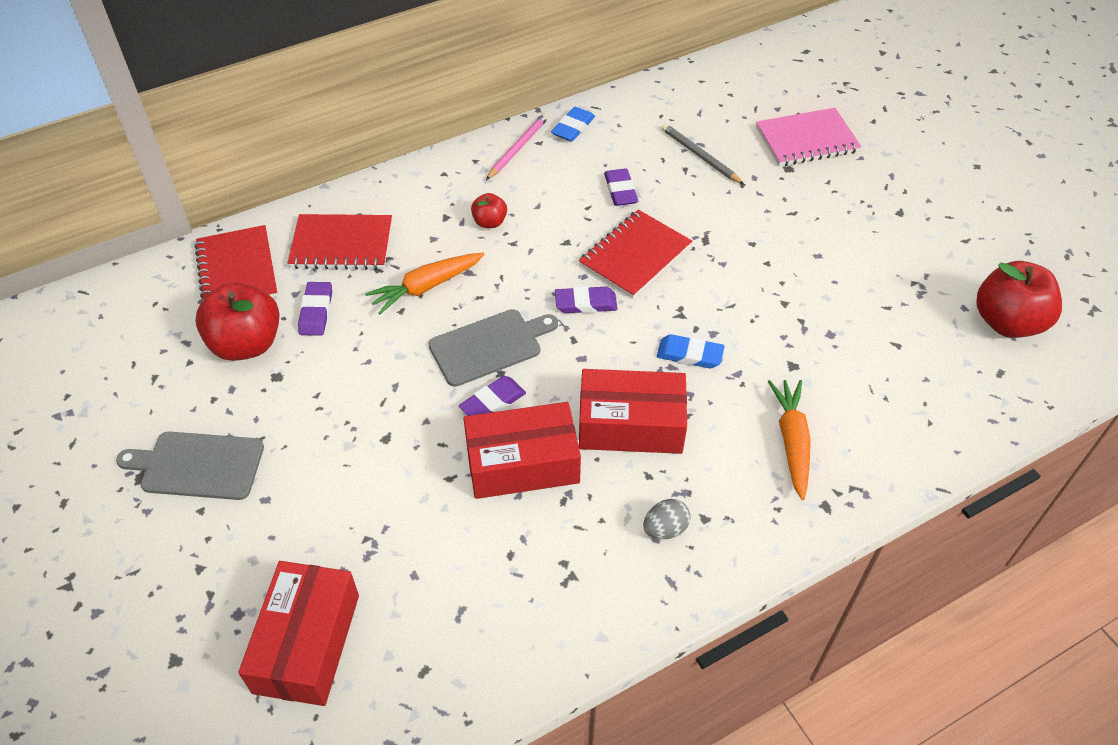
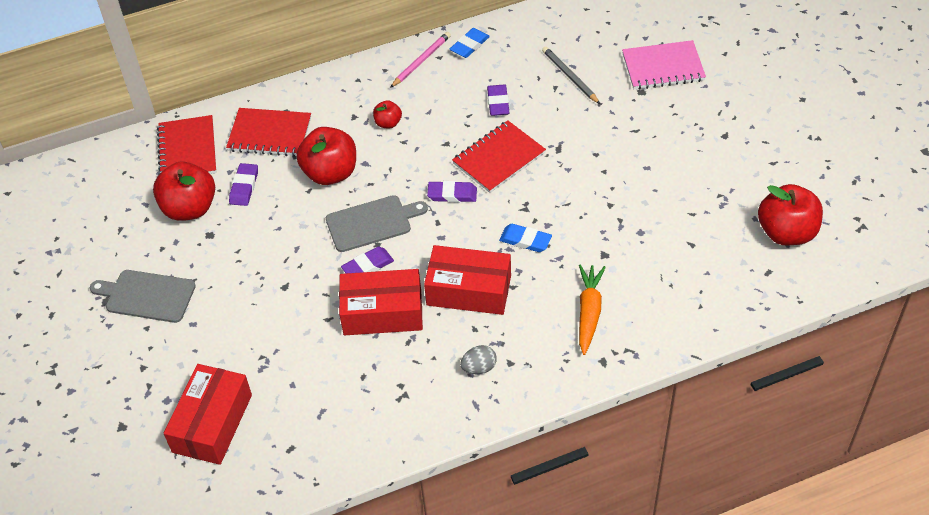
camera: 10 degrees right, 0 degrees up
(426, 287) = (330, 173): orange carrot -> red apple

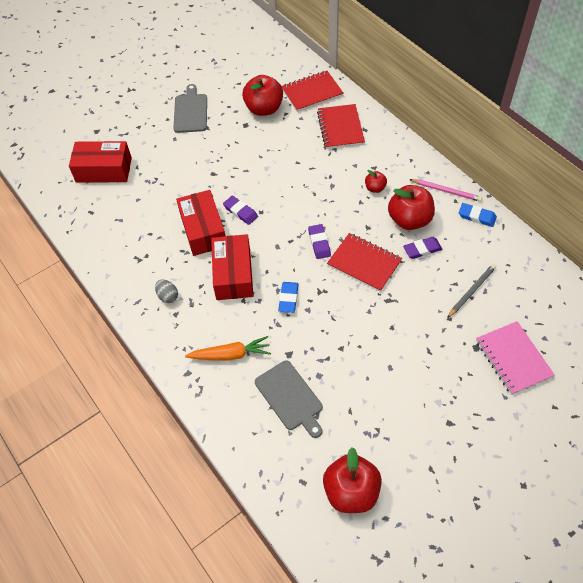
camera: 75 degrees right, 5 degrees up
(244, 187) = (290, 129): purple eraser -> none
(330, 173) = (316, 169): red apple -> red apple (409, 220)
(372, 223) = (279, 204): grey cutting board -> grey cutting board (290, 397)

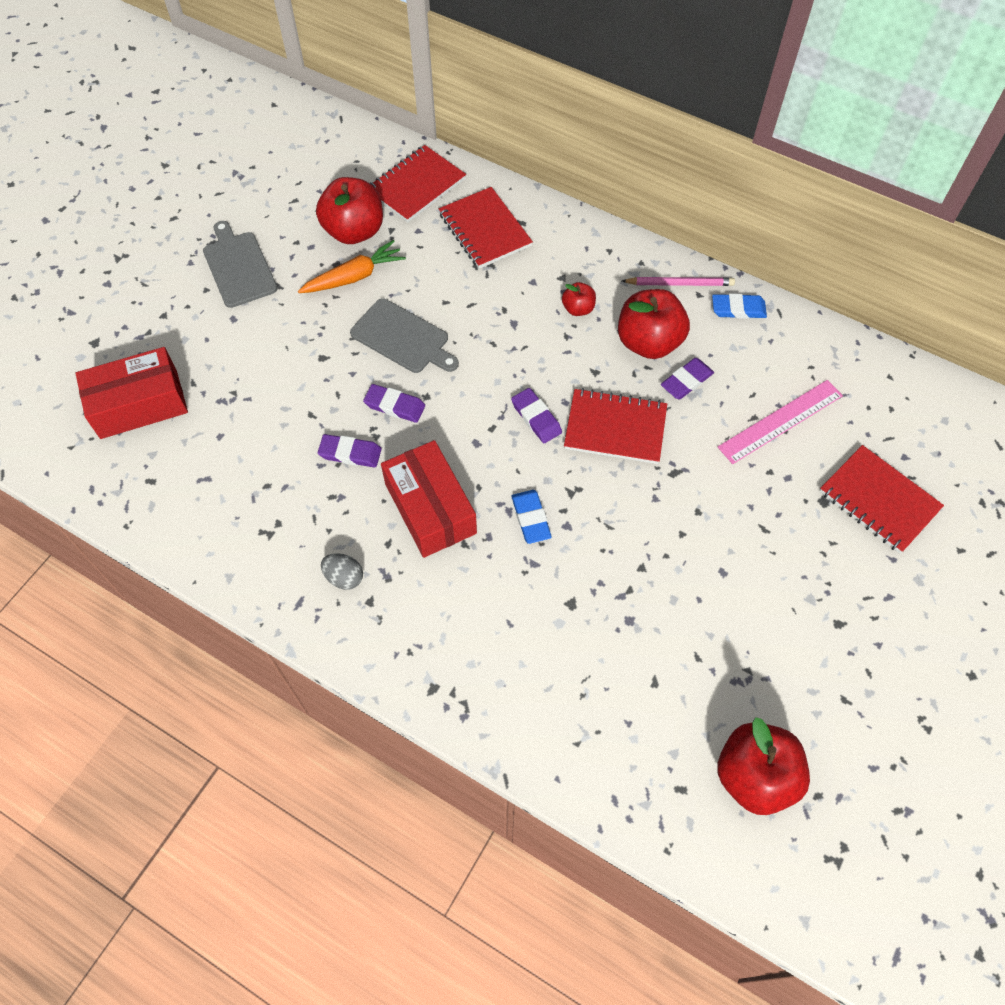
camera: 25 degrees left, 5 degrees up
(203, 230) = (350, 453): red box -> purple eraser
(231, 354) = (485, 635): orange carrot -> orange carrot (354, 277)
(290, 397) = (604, 668): grey cutting board -> grey cutting board (403, 338)
(471, 291) = (780, 421): grey pencil -> pink ruler
(513, 358) = (879, 500): pink notebook -> red notebook

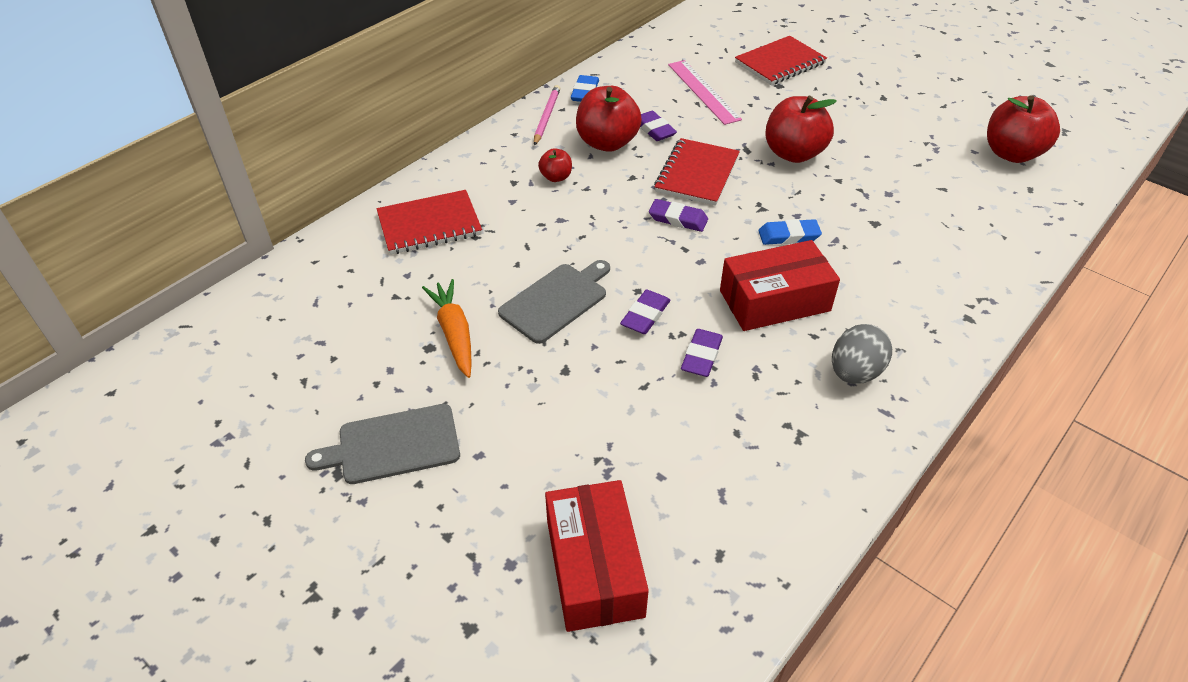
camera: 80 degrees left, 15 degrees down
(344, 577) = (854, 372): grey egg -> grey egg, size x1.52
(354, 231) = (383, 328): red apple -> red apple (793, 153)
(416, 186) = (338, 269): red notebook -> none
(536, 418) = (678, 219): purple eraser -> purple eraser turned 45 degrees clockwise

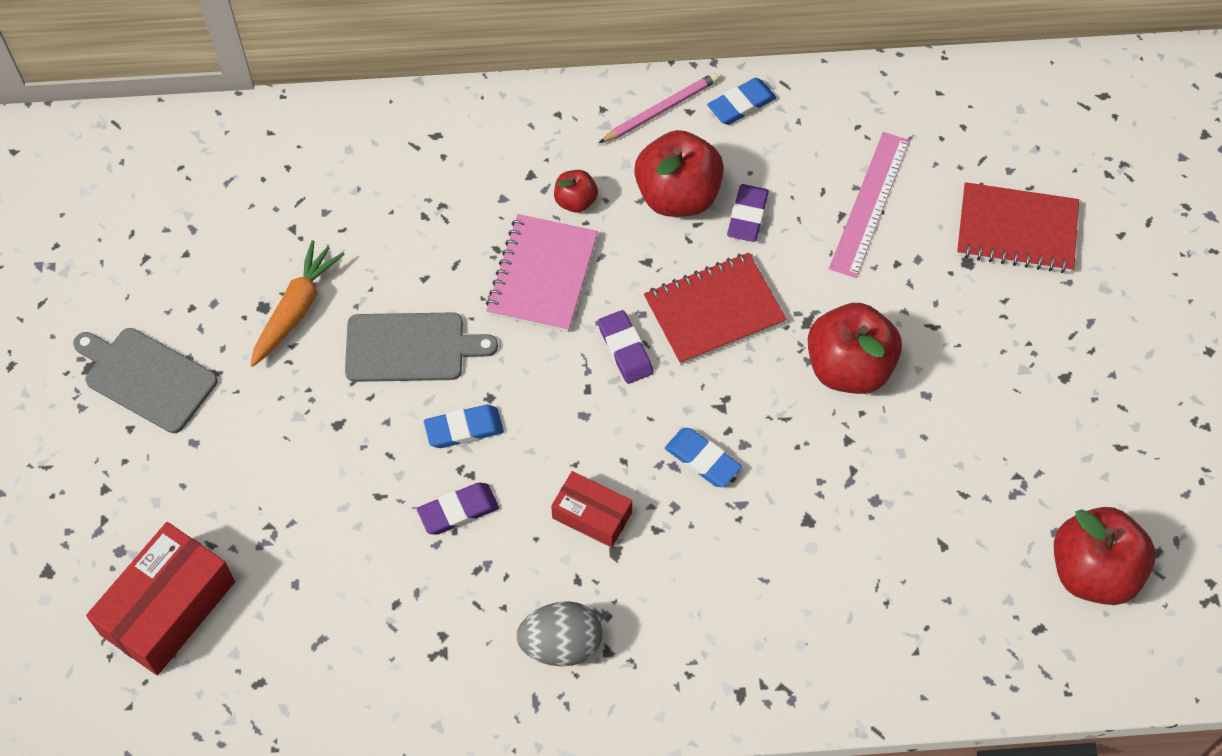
camera: 45 degrees right, 15 degrees up
(429, 225) = (401, 168): red notebook -> none
(585, 218) = (543, 275): none -> pink notebook
(645, 315) = (464, 429): purple eraser -> blue eraser
(774, 301) = (592, 515): red box -> red box, size x0.58

